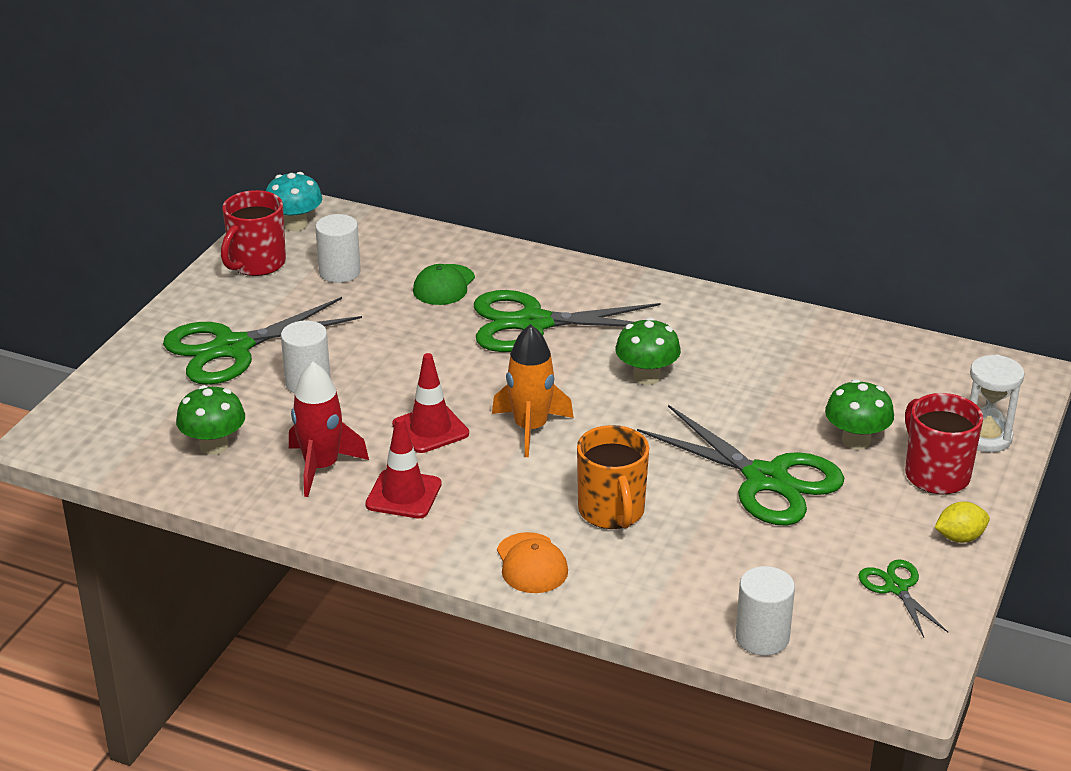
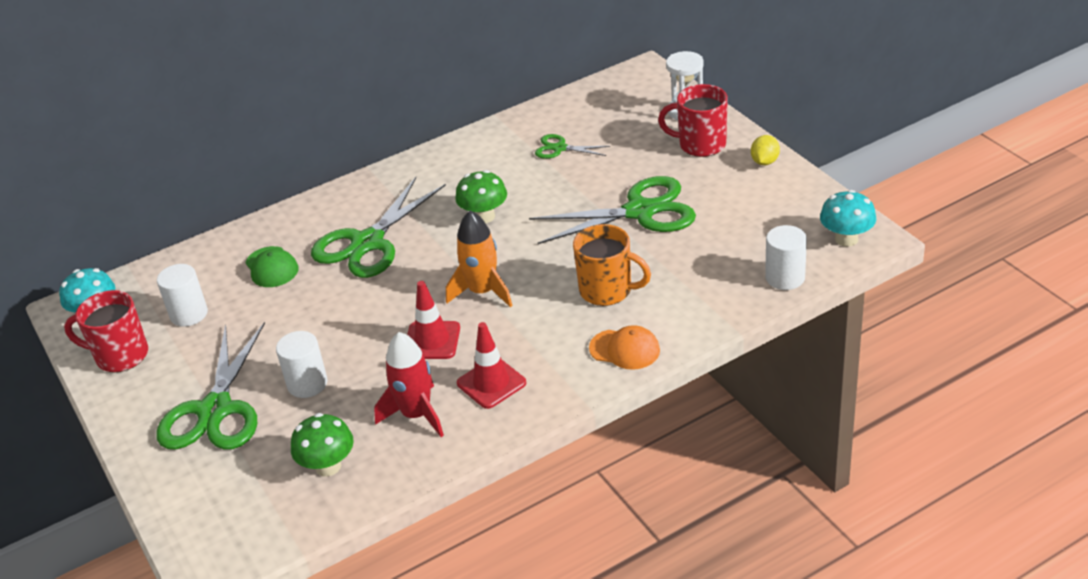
camera: 50 degrees left, 5 degrees up
(256, 264) = (120, 355): red mug -> red mug turned 120 degrees clockwise
(856, 440) = (639, 160): green mushroom -> none
(884, 662) = (846, 239): none -> turquoise mushroom
(896, 588) = (787, 205): green scissors -> green scissors (559, 148)

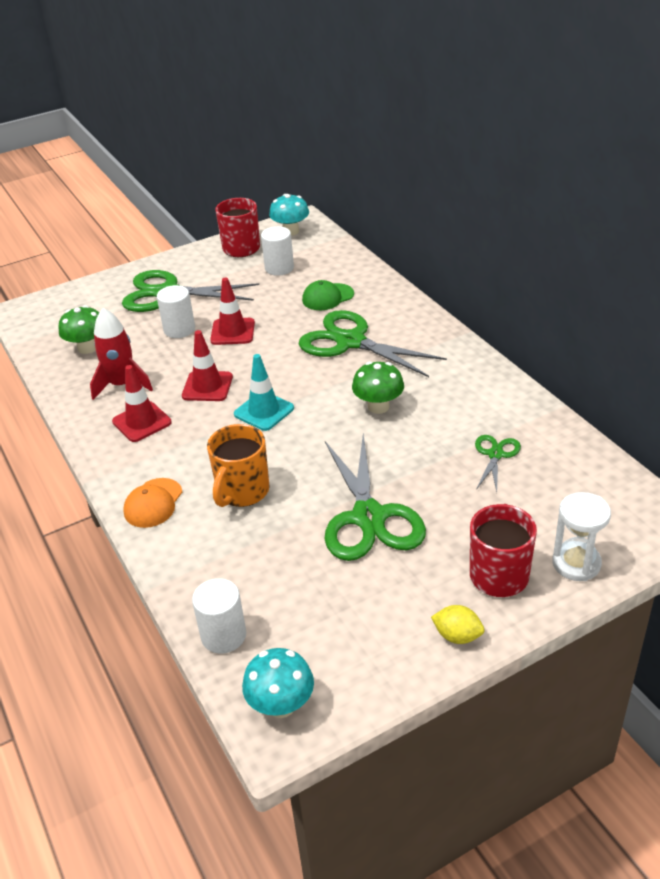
camera: 90 degrees right, 0 degrees up
(325, 336) = (232, 332): none -> red traffic cone
(482, 292) = (264, 411): orange rocket -> turquoise traffic cone

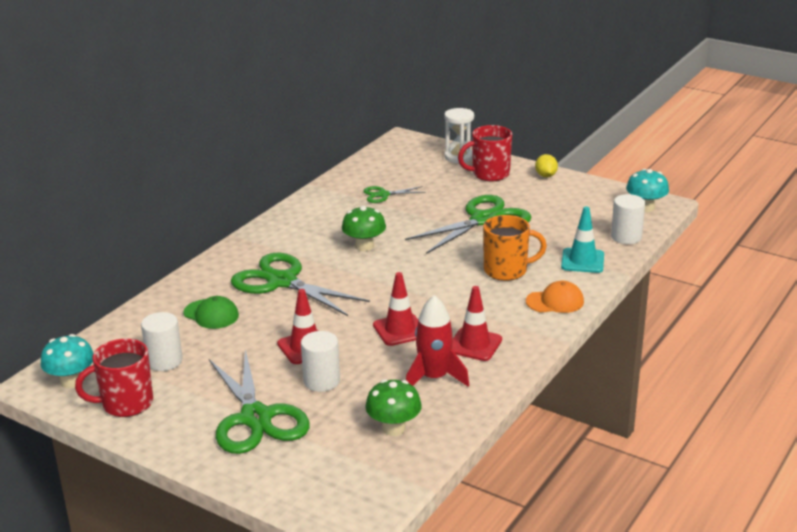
camera: 120 degrees left, 10 degrees down
(264, 411) = (410, 291): turquoise traffic cone -> turquoise traffic cone (582, 261)
(350, 342) = (282, 281): green scissors -> green scissors turned 120 degrees clockwise

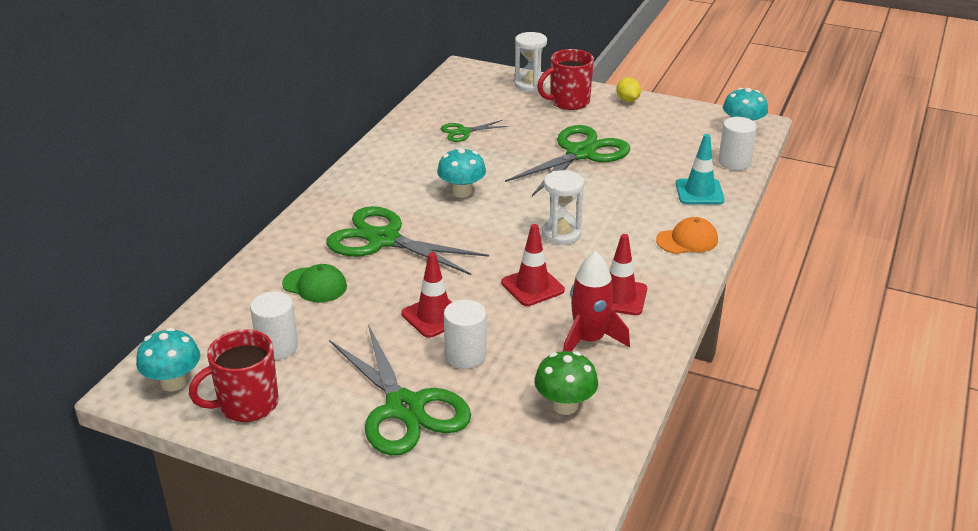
camera: 10 degrees left, 5 degrees up
(364, 246) = (462, 192): green mushroom -> turquoise mushroom
(441, 288) = (561, 234): none -> white hourglass
(506, 271) = (624, 209): orange mug -> none

